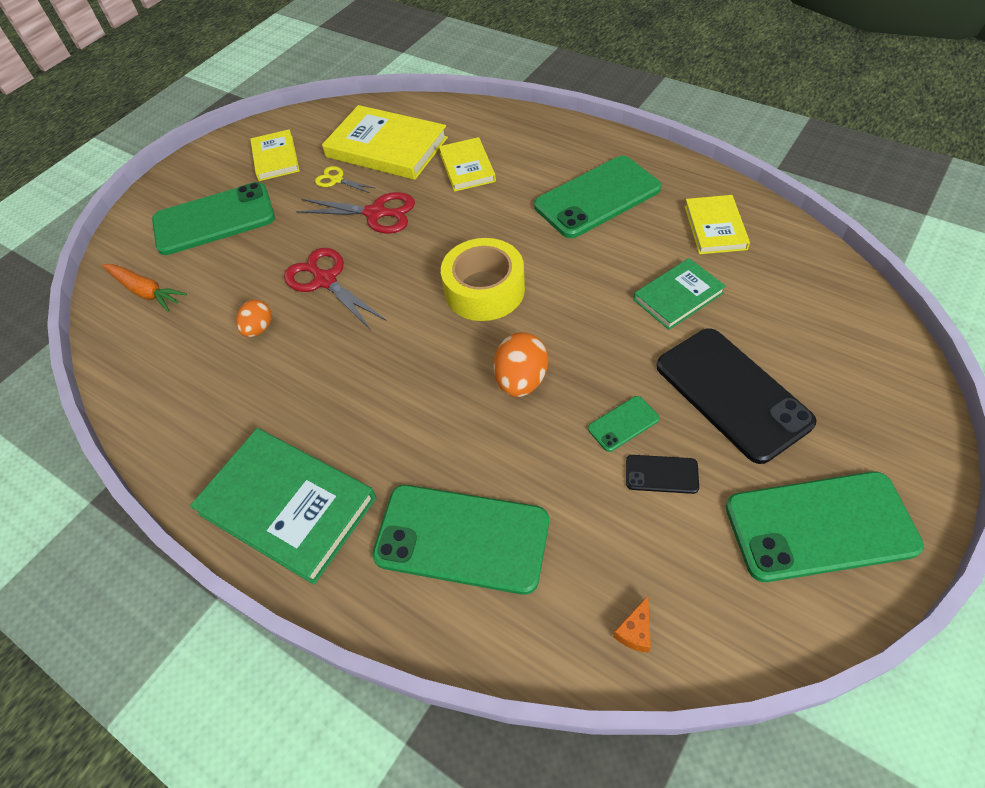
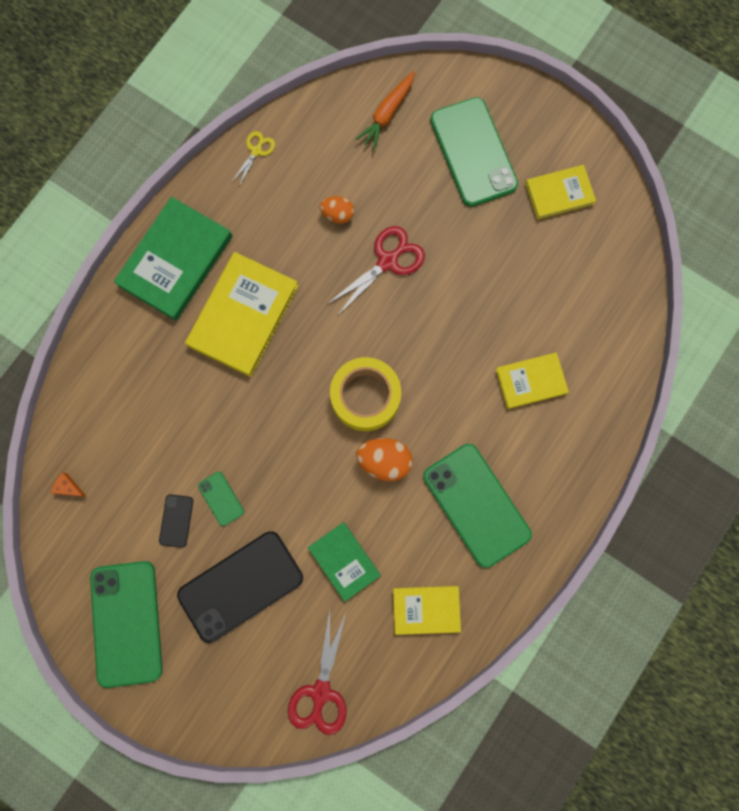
camera: 85 degrees right, 25 degrees up
(336, 180) = (521, 256): yellow scissors -> yellow scissors (256, 151)
(376, 213) = (470, 298): red scissors -> red scissors (321, 692)
(387, 147) = (568, 301): yellow book -> yellow book (243, 316)
(461, 538) = (141, 379): green phone -> none
(521, 380) = (267, 424): orange egg -> orange egg (384, 461)

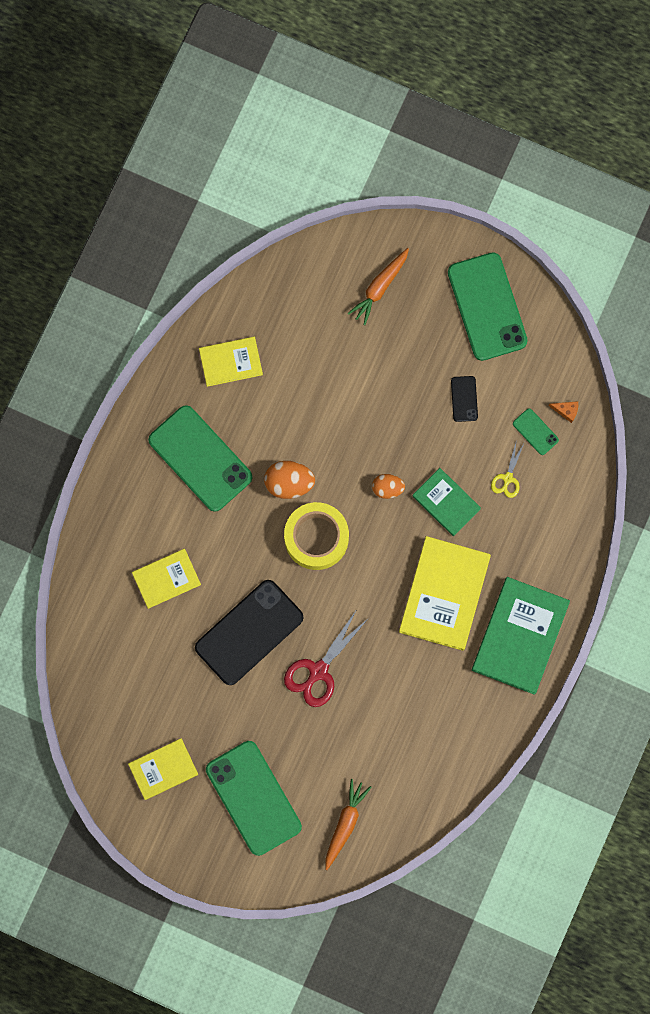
camera: 170 degrees right, 0 degrees up
(221, 498) = (429, 424): green phone -> green phone (535, 431)
(241, 586) = (395, 353): black phone -> black phone (249, 632)
(242, 668) = (380, 287): none -> orange carrot
(256, 151) = (467, 761): yellow scissors -> yellow scissors (507, 478)
(321, 692) = (309, 280): red scissors -> none
(338, 215) = (374, 709): orange egg -> orange egg (387, 488)
(344, 561) = (309, 390): green book -> green book (446, 502)

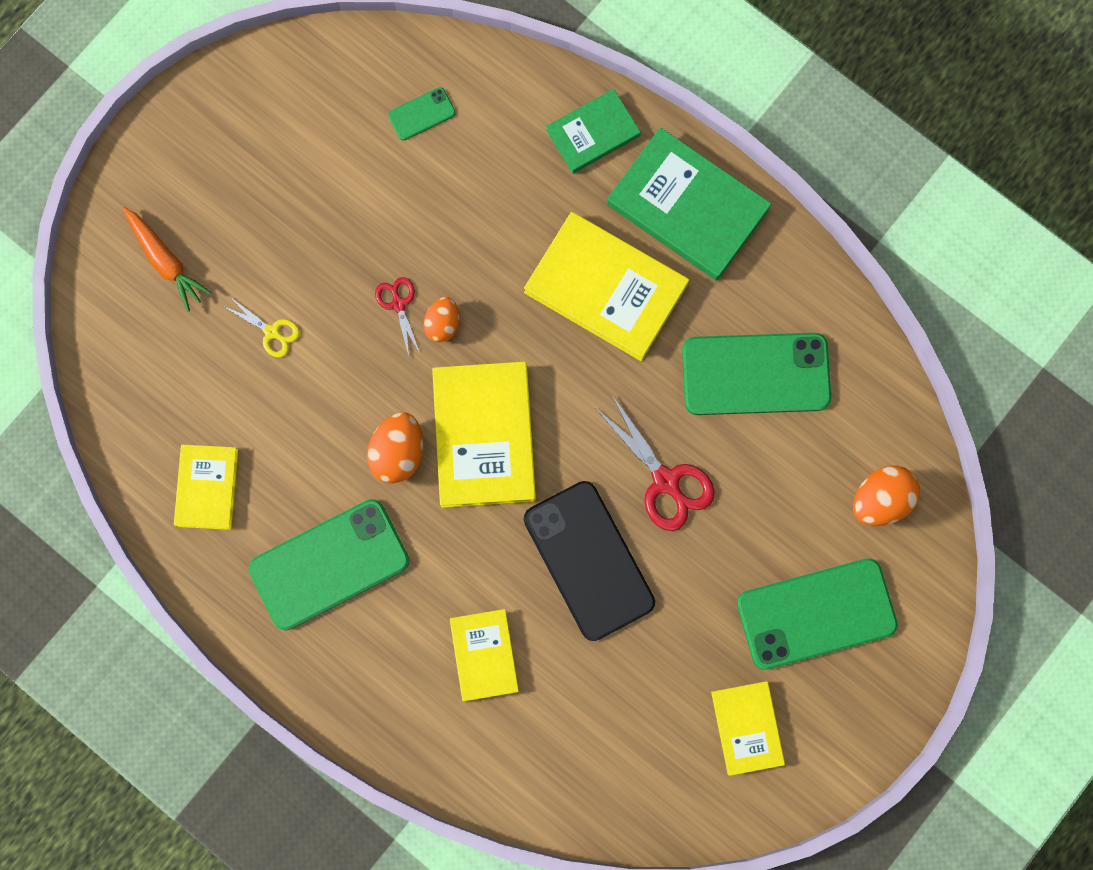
camera: 75 degrees left, 0 degrees up
(316, 538) = (484, 436): yellow tape -> yellow book
(345, 824) = (880, 500): orange carrot -> orange egg
(393, 454) = (398, 304): none -> red scissors
(446, 502) = (483, 253): green book -> green book (593, 133)
(464, 399) = (351, 192): black phone -> none
(487, 306) = (235, 129): green phone -> green phone (756, 374)
(507, 478) = (473, 166): yellow scissors -> yellow scissors (272, 332)
(566, 411) = (405, 68): orange cheese -> none

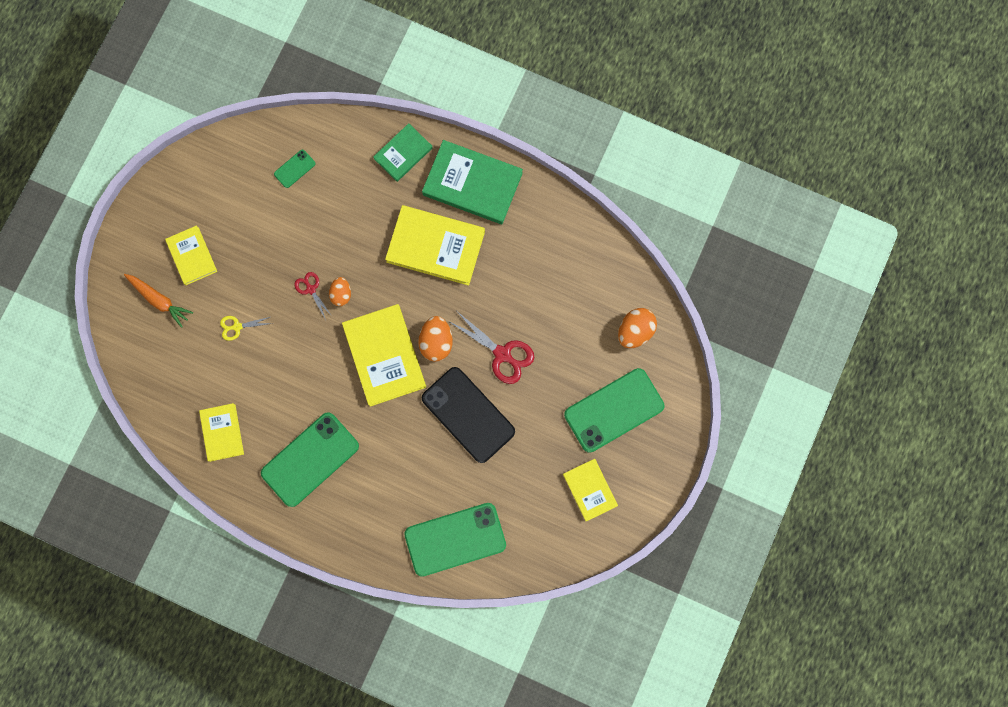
camera: 15 degrees left, 0 degrees up
(272, 332) = (237, 327): yellow scissors -> yellow scissors turned 150 degrees clockwise
(398, 452) = (334, 380): orange egg -> orange egg (436, 342)
(484, 655) = (419, 489): yellow book -> yellow book (192, 256)
(756, 374) = (540, 275): green phone -> green phone (455, 539)

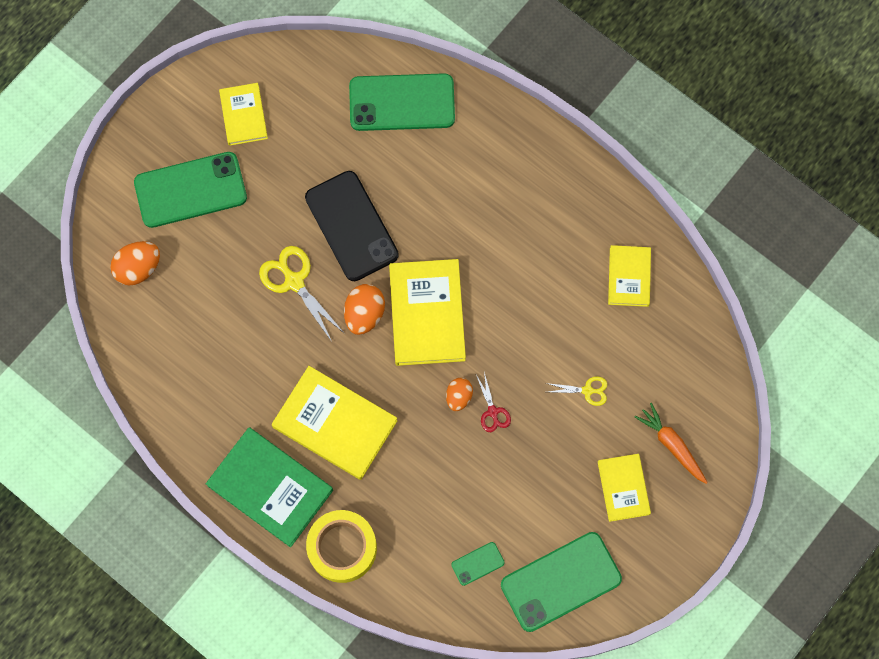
camera: 165 degrees left, 5 degrees down
(310, 459) = (538, 223): green phone -> green phone (561, 582)
(403, 153) = (342, 548): green book -> yellow tape
(502, 354) = (294, 281): red scissors -> yellow scissors

